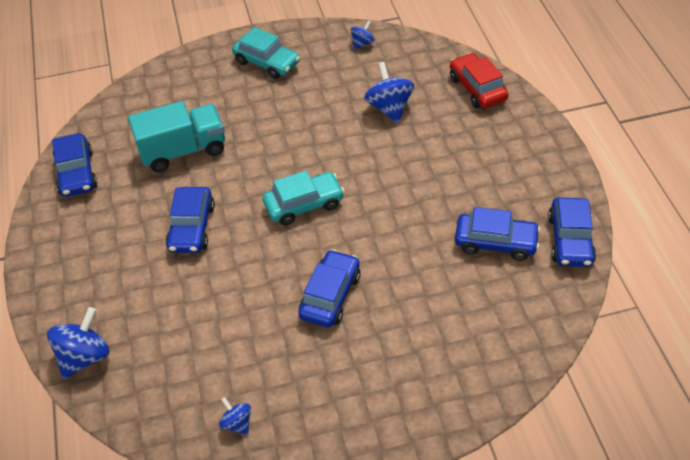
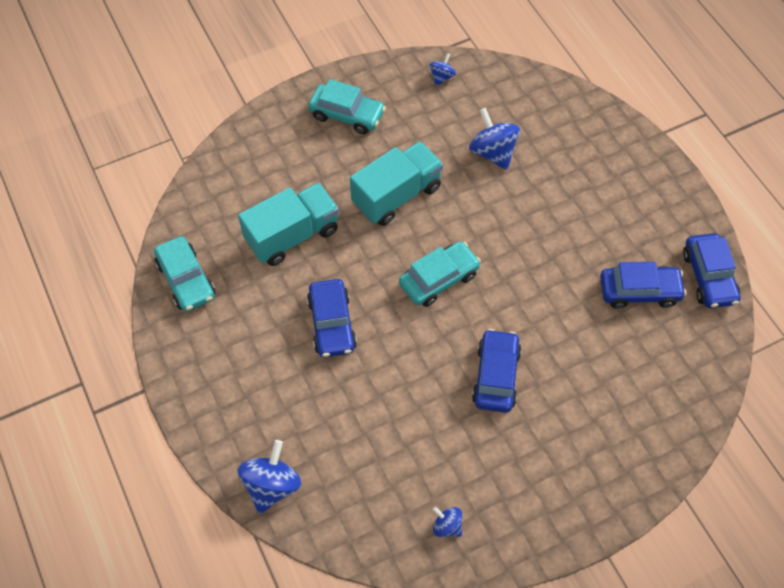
camera: 15 degrees left, 10 degrees up
(77, 173) = (186, 280): blue car -> turquoise car
(289, 131) = (396, 195): none -> turquoise truck
(477, 88) = (576, 117): red car -> none

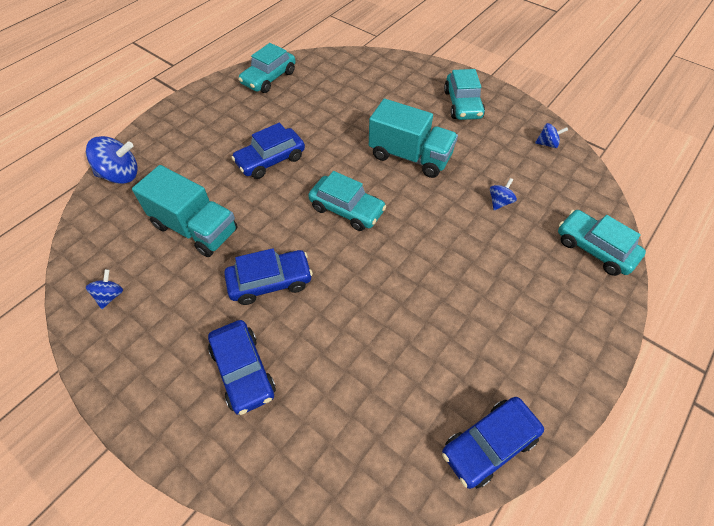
camera: 65 degrees right, 5 degrees down
(292, 235) = (335, 113): turquoise truck -> turquoise truck (195, 228)
(492, 152) = (499, 202): blue spinning top -> blue spinning top, size x0.55
(575, 113) = (594, 248): none -> turquoise car
(639, 291) = (427, 375): blue car -> blue car (243, 371)

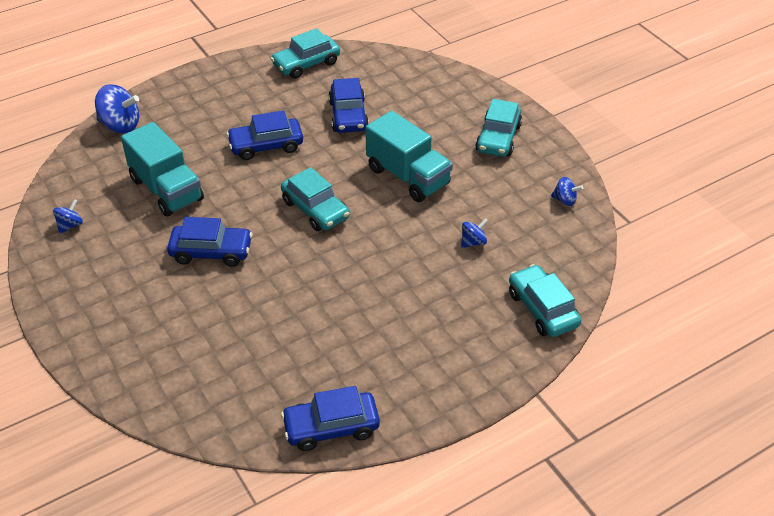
camera: 20 degrees right, 10 degrees down
(243, 371) = (154, 313): blue car -> blue car (348, 115)

